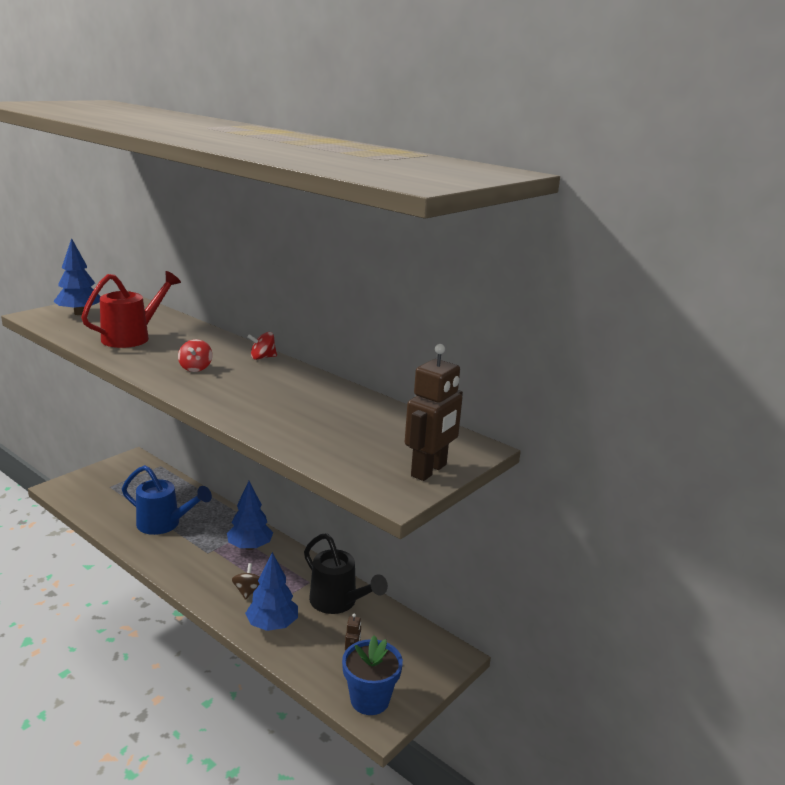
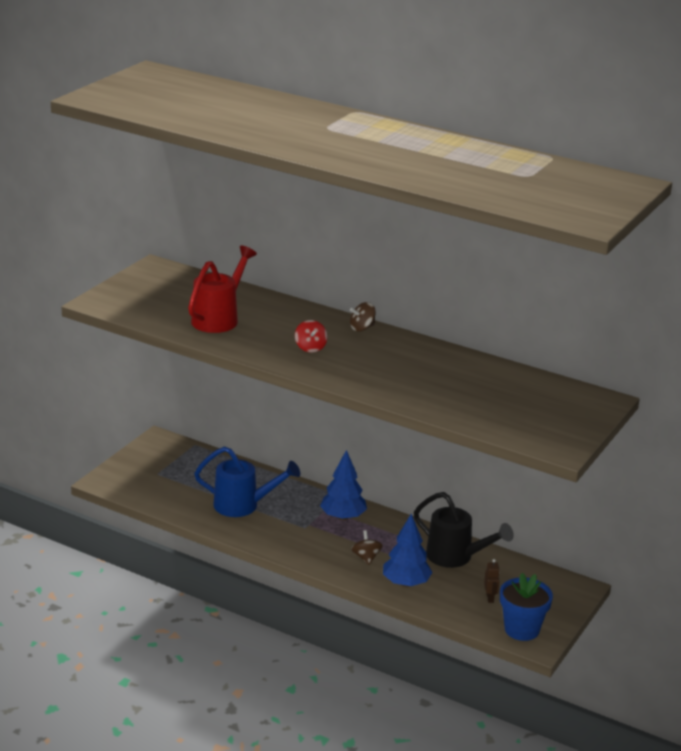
camera: 10 degrees left, 5 degrees up
(79, 313) = (137, 294): blue tree -> none
(262, 357) = (362, 328): red spinning top -> brown spinning top
(429, 470) = (576, 425): brown robot -> none

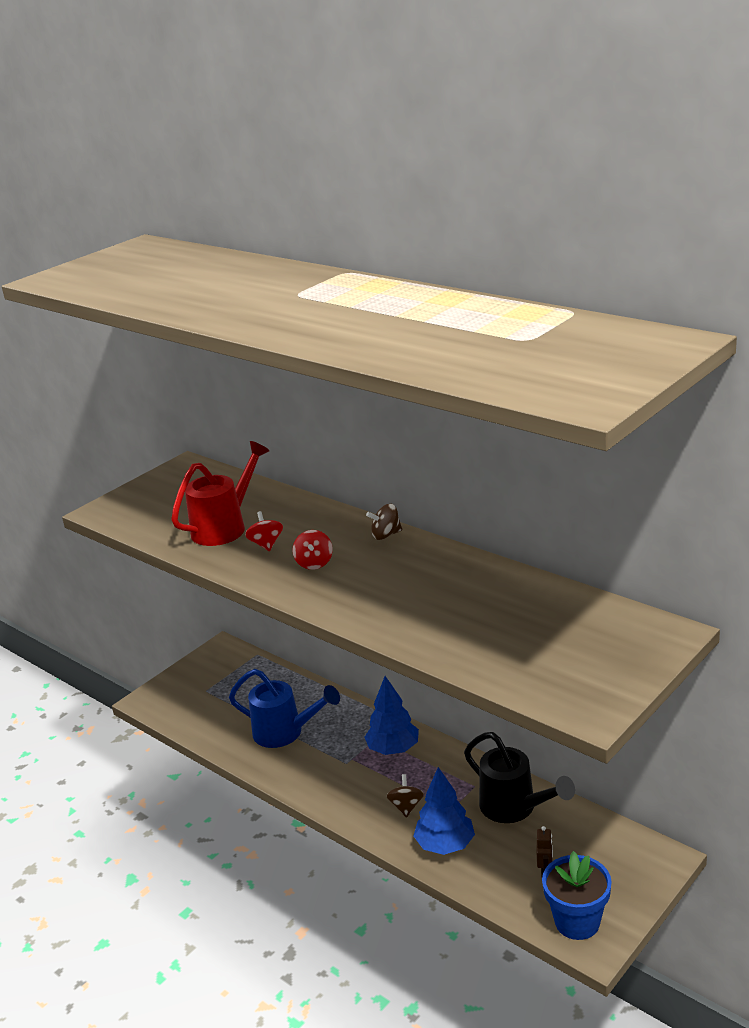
camera: 15 degrees right, 0 degrees up
(262, 332) = (266, 544): none -> red spinning top

